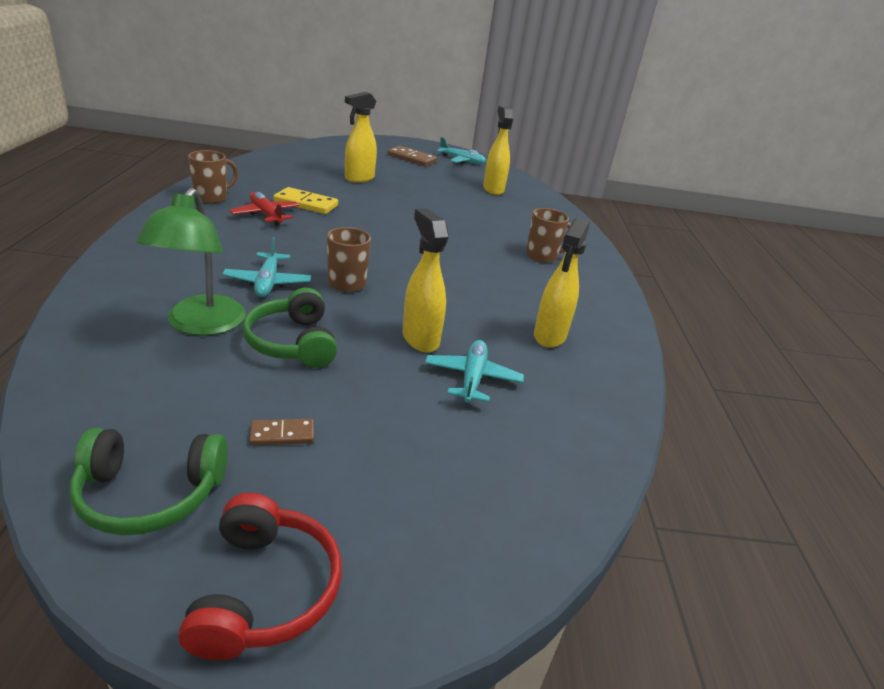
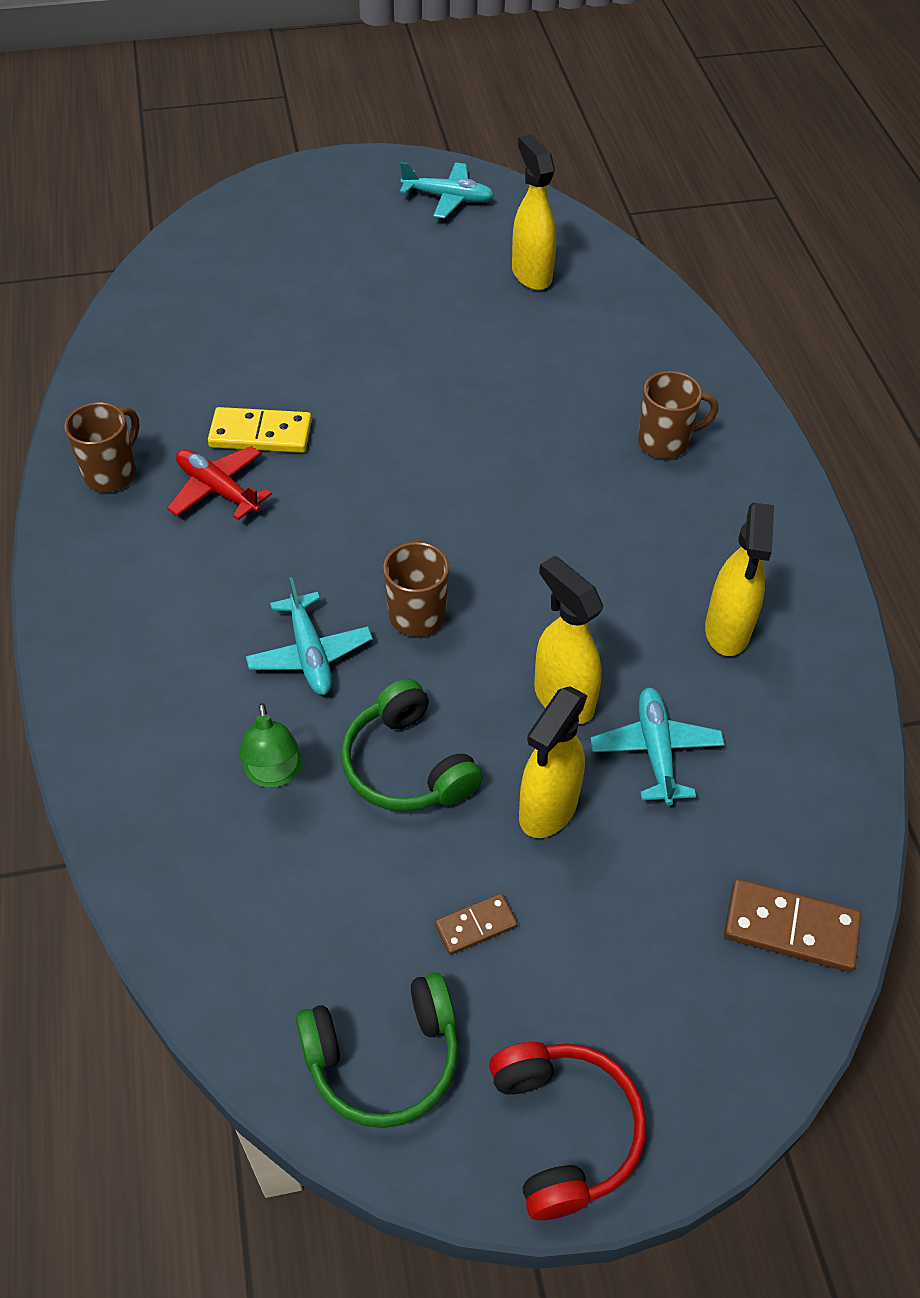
camera: 10 degrees left, 20 degrees up
(201, 325) = (274, 774): green lamp -> green lamp, size x0.57
(359, 178) = (306, 326): yellow spray bottle -> yellow spray bottle (547, 810)
(411, 158) = (362, 224): brown domino -> brown domino (790, 928)

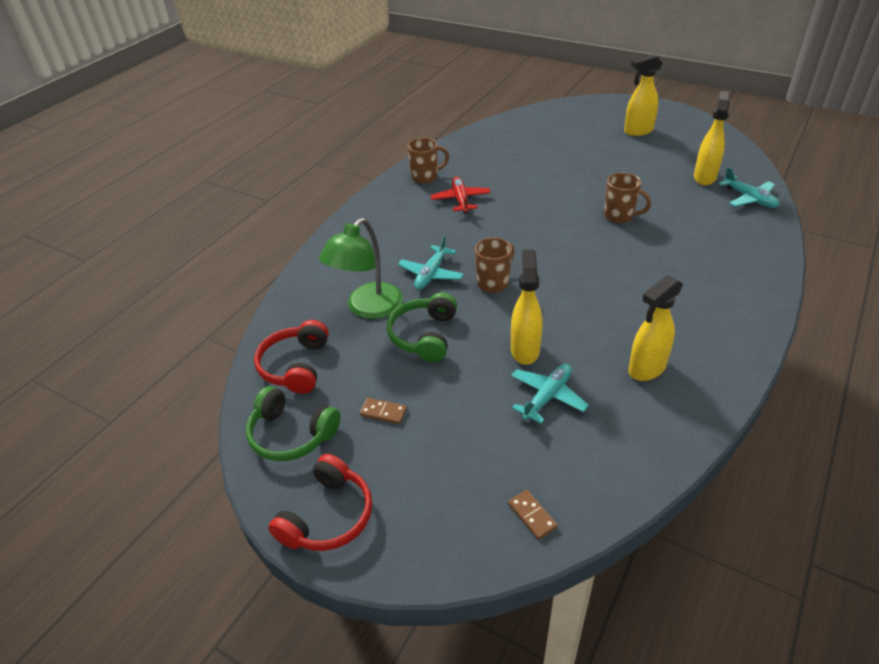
camera: 45 degrees right, 10 degrees down
(261, 434) = (501, 188): yellow domino -> none
(266, 948) = (295, 366): none -> red headphones
(274, 774) = (368, 308): green lamp -> green lamp, size x1.77
(448, 198) = (693, 133): turquoise plane -> turquoise plane (749, 199)
(547, 810) = (466, 389): yellow spray bottle -> yellow spray bottle (638, 131)
(665, 442) = (703, 273): brown mug -> brown mug (620, 216)
(790, 928) = (532, 516): brown domino -> brown domino, size x0.59

